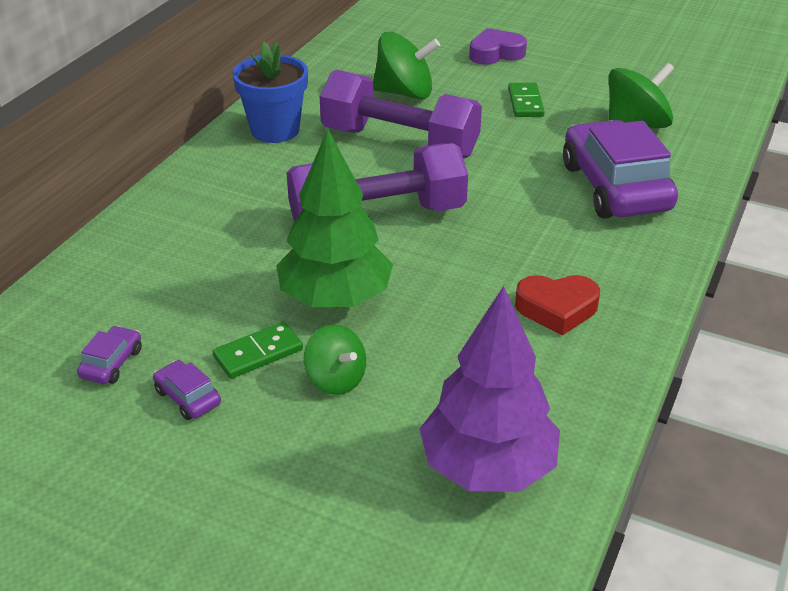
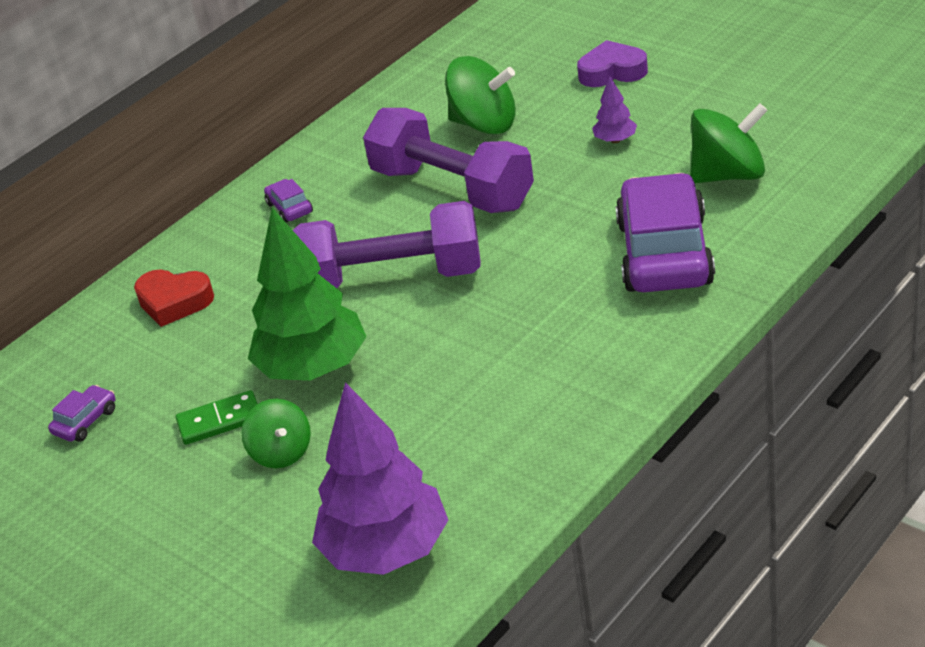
camera: 20 degrees right, 0 degrees up
(188, 397) = (141, 460): purple car -> purple car (289, 208)
(275, 130) = (326, 169): blue flower pot -> none
(525, 102) = (615, 140): green domino -> purple tree
(557, 309) = (530, 393): red heart -> red heart (174, 302)

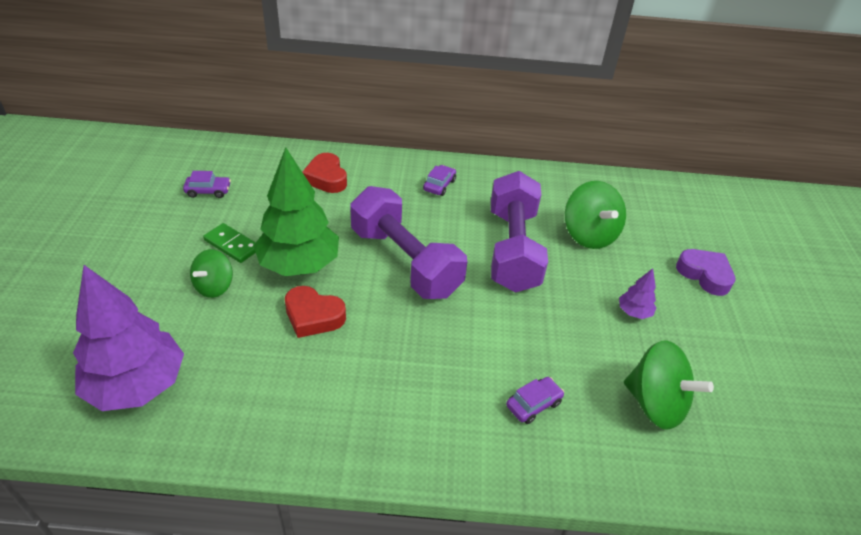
camera: 45 degrees right, 5 degrees up
(409, 378) = (313, 316): none -> red heart
(665, 253) = (533, 404): purple car -> purple car, size x0.41

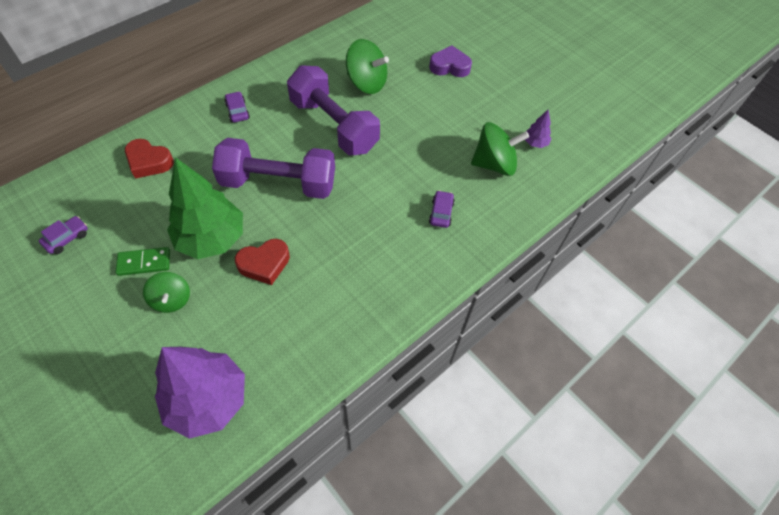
camera: 45 degrees left, 15 degrees up
(634, 312) = (437, 118): purple tree -> purple tree (535, 143)

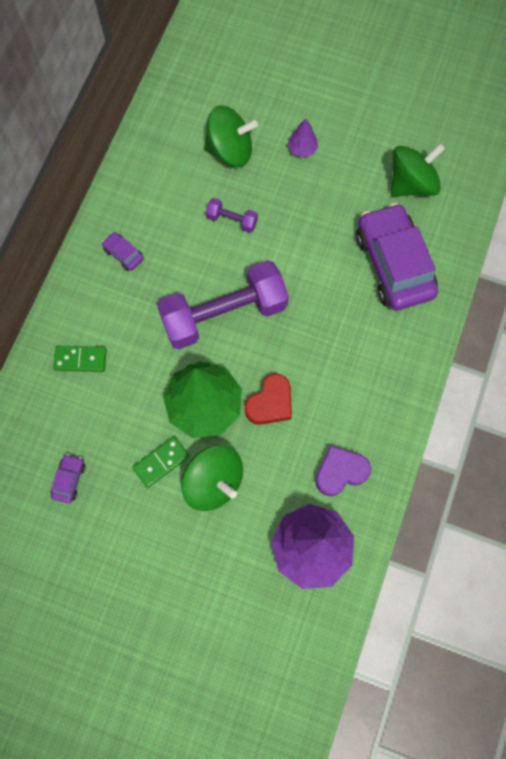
camera: 25 degrees left, 15 degrees up
(149, 162) = (80, 359): red heart -> green domino
(171, 300) = (214, 482): green spinning top -> green spinning top, size x1.59
(333, 125) = (232, 220): purple dumbbell -> purple dumbbell, size x0.42
(441, 213) = (394, 264): purple car -> purple car, size x2.45
(449, 66) = (301, 84): purple heart -> purple heart (340, 472)
(535, 143) = (436, 138): purple tree -> purple tree (302, 149)

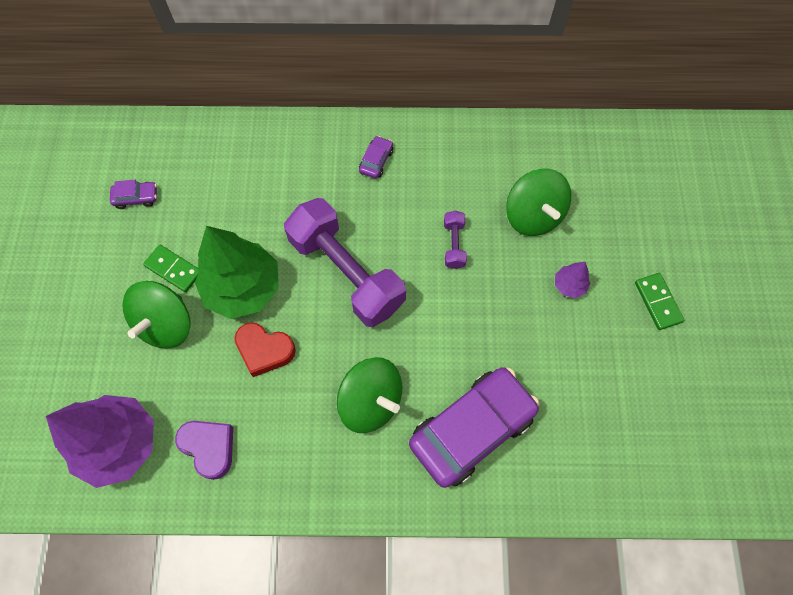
camera: 70 degrees right, 5 degrees down
(80, 359) = (255, 164): green domino -> green domino (658, 302)
(411, 183) = (582, 418): green spinning top -> green spinning top (371, 401)

